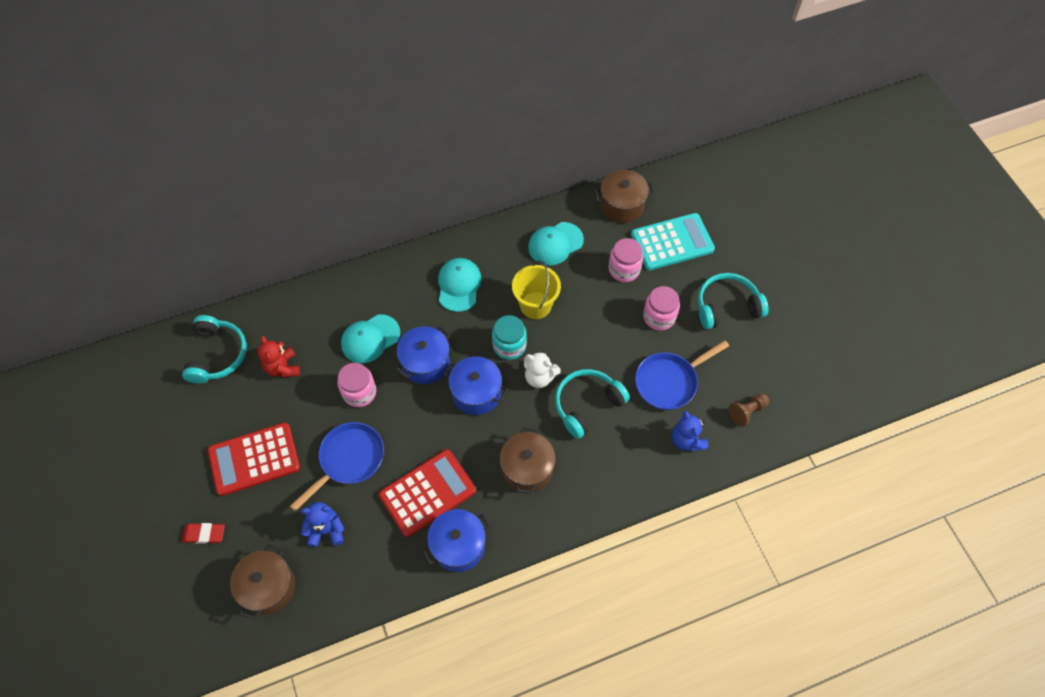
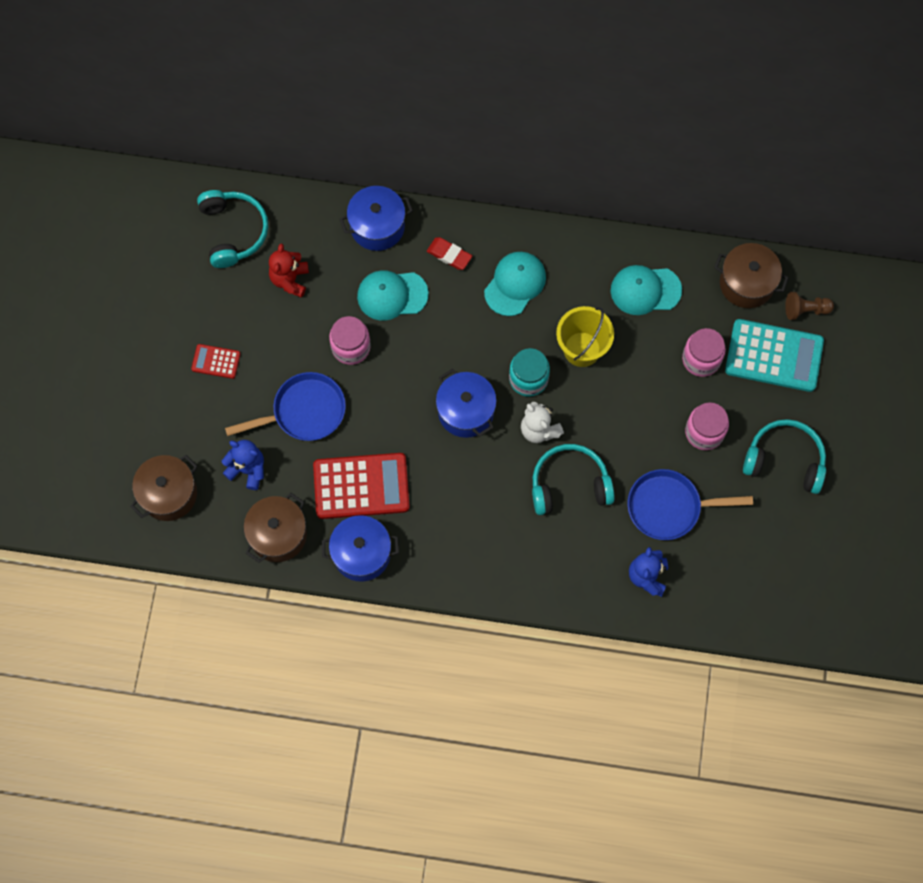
camera: 30 degrees right, 10 degrees up
(204, 534) = (135, 410): red eraser -> red eraser (449, 255)
(217, 355) = (233, 231): turquoise headphones -> turquoise headphones turned 45 degrees counterclockwise
(254, 459) = (216, 361): red calculator -> red calculator, size x0.49
(425, 363) = (433, 351): blue pot -> blue pot (377, 226)
(527, 469) = (470, 516): brown pot -> brown pot (278, 534)
(747, 411) = (729, 582): brown pawn -> brown pawn (805, 310)

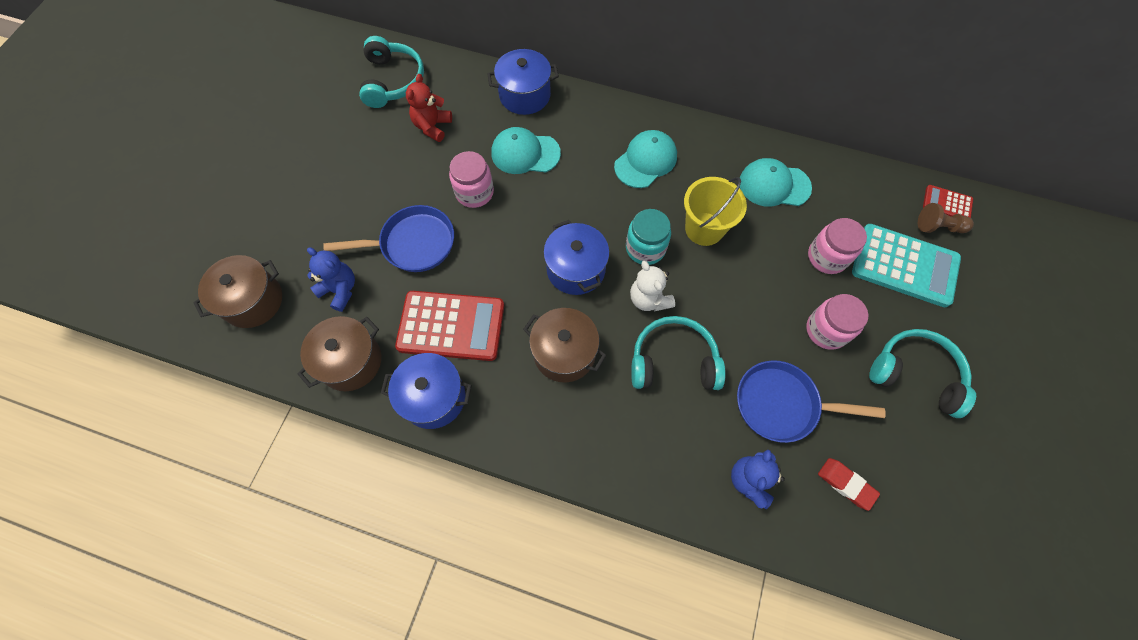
camera: 10 degrees right, 5 degrees down
(216, 361) = (341, 185): red calculator -> red calculator (947, 203)
(449, 255) = (587, 127): red eraser -> red eraser (846, 484)
(746, 283) = (877, 194): brown pot -> brown pot (564, 353)

